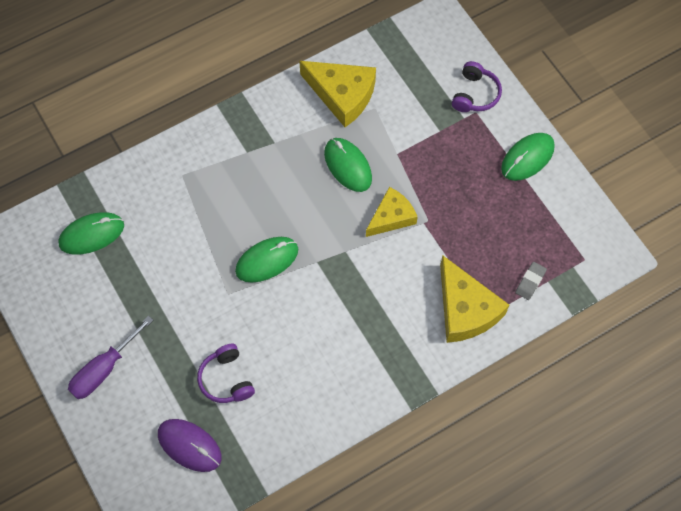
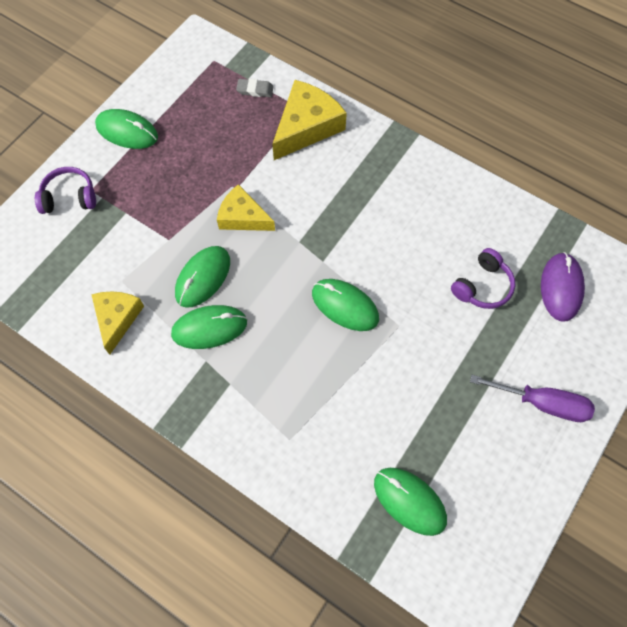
camera: 115 degrees left, 0 degrees up
(300, 155) = (209, 328): none -> green mouse
(342, 95) = (117, 319): yellow cheese -> yellow cheese, size x0.66

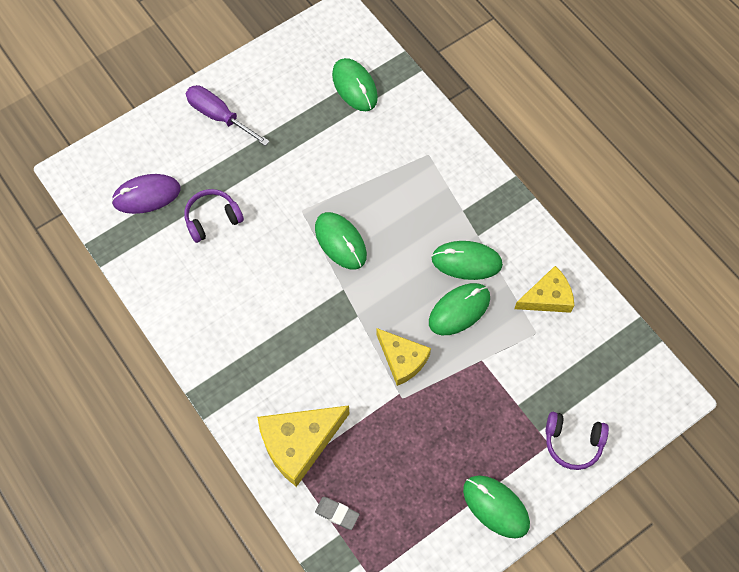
camera: 160 degrees left, 0 degrees up
(117, 319) = (547, 297): yellow cheese -> yellow cheese turned 135 degrees counterclockwise
(561, 288) = (146, 195): purple mouse -> purple mouse turned 45 degrees clockwise

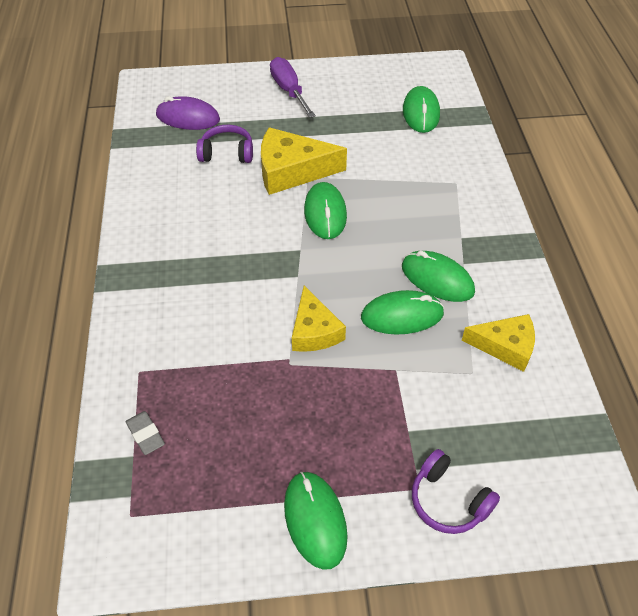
camera: 30 degrees right, 15 degrees down
(299, 443) = (161, 353): yellow cheese -> yellow cheese (292, 171)

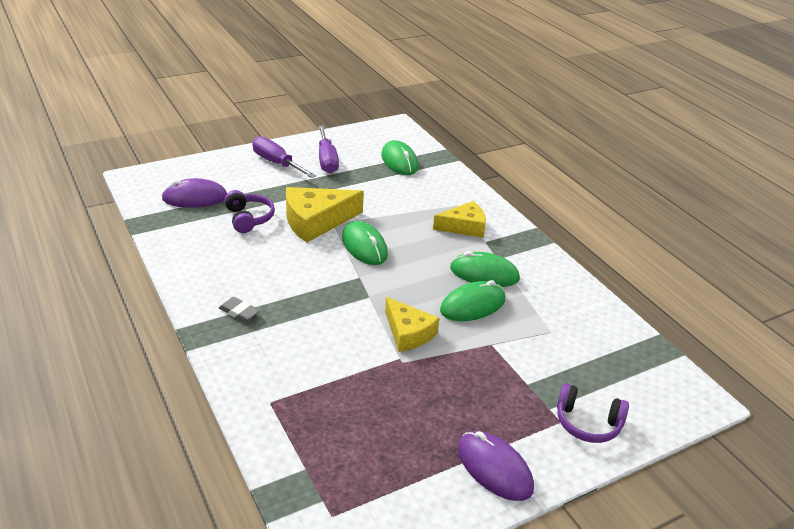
camera: 25 degrees left, 15 degrees down
(145, 434) = (307, 449): grey eraser -> grey eraser (239, 312)
(227, 153) = (249, 218): purple headphones -> purple headphones turned 90 degrees clockwise
(315, 520) = (494, 468): green mouse -> purple mouse
(342, 96) = (327, 160): none -> purple screwdriver
(505, 346) = (563, 307): yellow cheese -> yellow cheese (464, 227)

